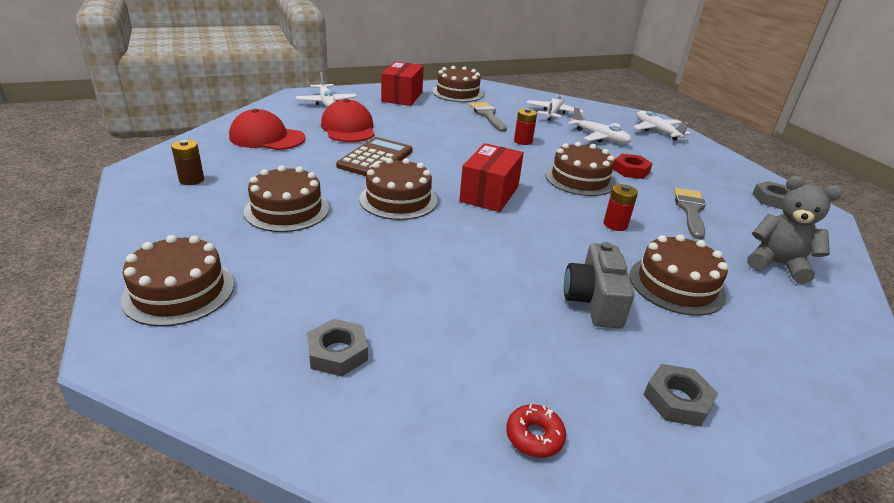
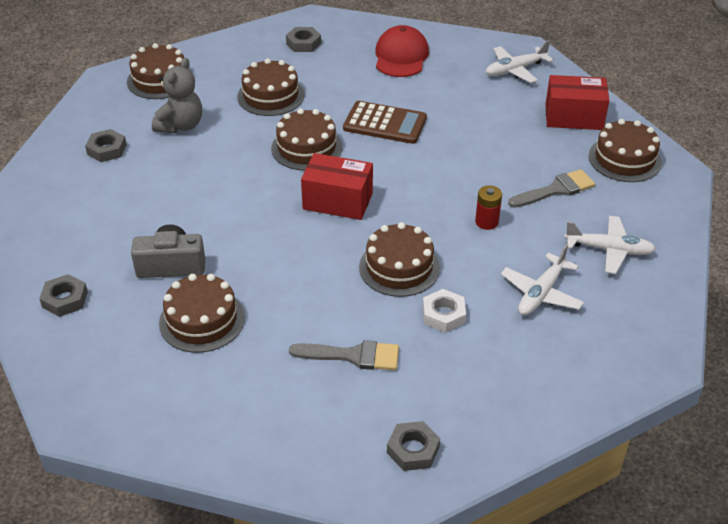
camera: 85 degrees right, 10 degrees up
(191, 180) = (303, 43): brown battery -> grey nut
(348, 128) = (451, 96): red cap -> none
(534, 436) = (38, 232): red donut -> none
(615, 224) = (301, 288): red battery -> none
(631, 170) = (443, 315): red nut -> white nut
(657, 131) = (607, 360): white plane -> none
(777, 264) = (251, 408): grey teddy bear -> grey teddy bear (180, 125)

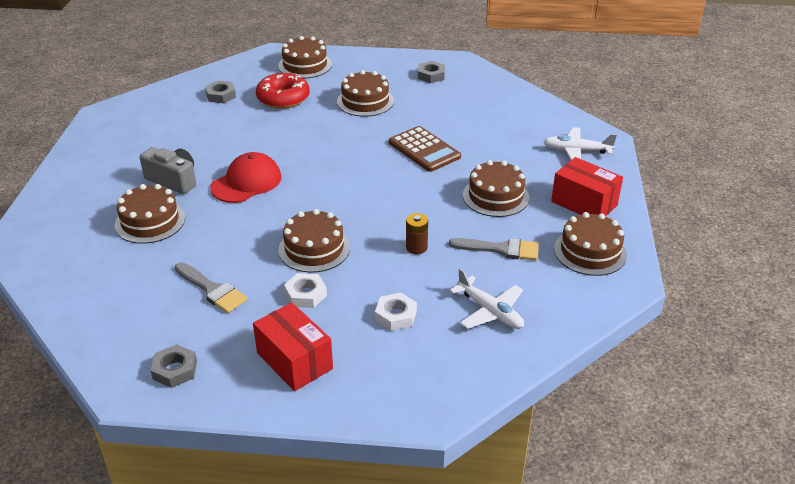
camera: 35 degrees right, 5 degrees down
(65, 299) = (91, 173): grey nut -> none
(180, 125) = (283, 98): grey teddy bear -> red donut
(306, 148) = (348, 144): brown cake -> brown cake (495, 196)
(337, 201) = (326, 187): red box -> red box (294, 361)
(401, 56) = (494, 109): red cap -> red cap (246, 182)
(486, 222) = (416, 247): red battery -> brown battery
(541, 293) = (395, 315): white plane -> white nut

